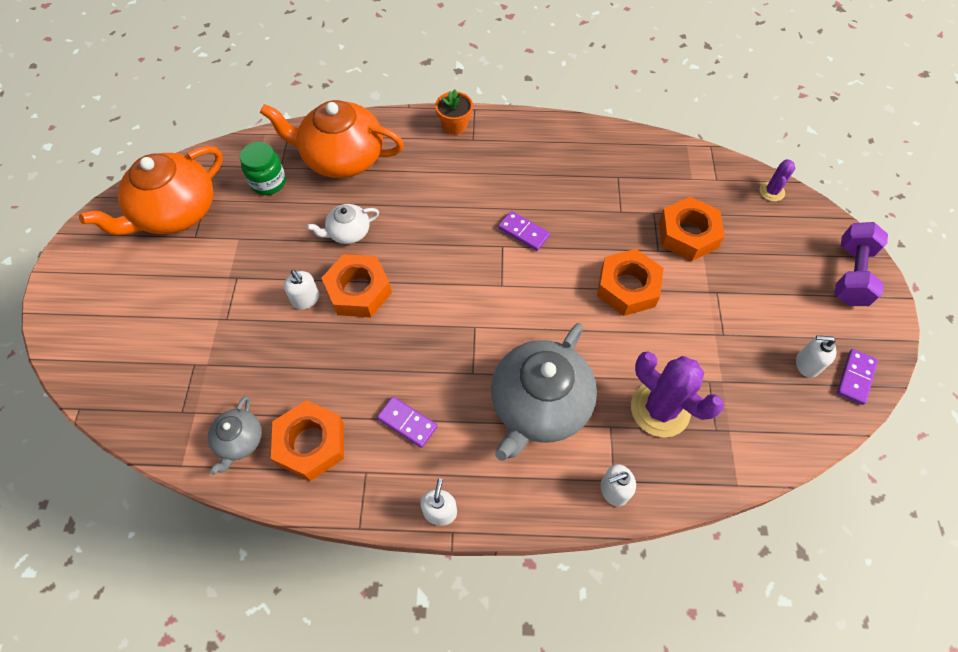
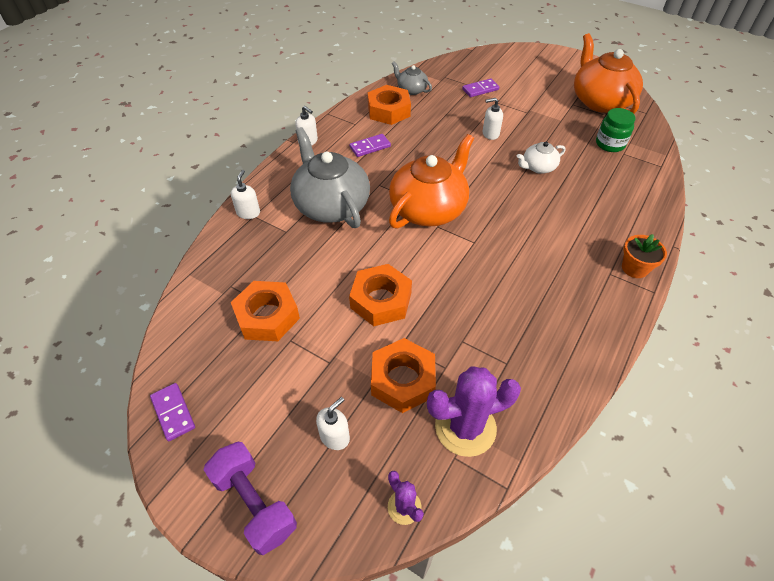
camera: 120 degrees right, 10 degrees down
(342, 157) = (621, 186): orange teapot -> orange teapot (429, 208)
(348, 232) = (538, 167): white teapot -> white teapot turned 120 degrees counterclockwise
(358, 291) = (482, 157): orange nut -> orange nut (267, 316)
(523, 232) = (480, 260): purple domino -> purple domino (480, 89)
(660, 409) = (272, 263): purple cactus -> purple cactus (465, 427)
(807, 364) = (216, 383): white soap dispenser -> white soap dispenser (335, 436)

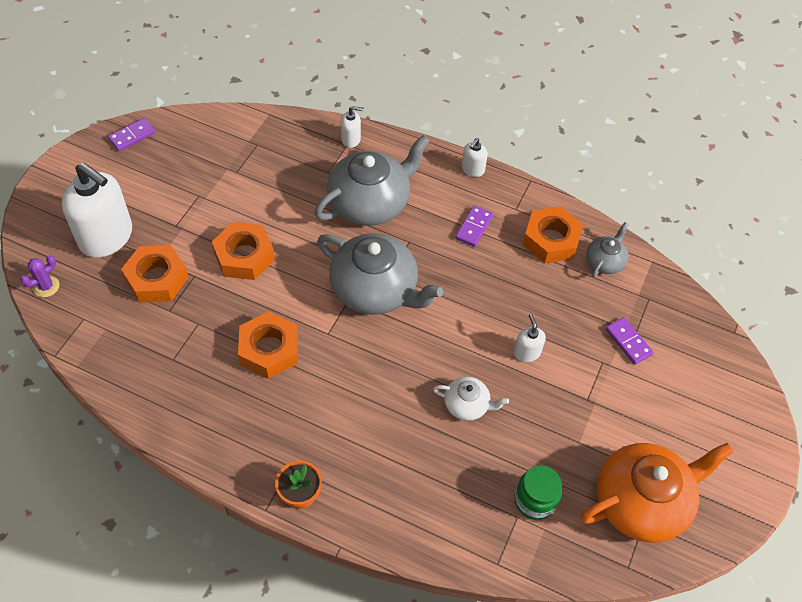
camera: 80 degrees right, 5 degrees up
(255, 503) = (58, 197): purple dumbbell -> none
(267, 316) = (223, 176): orange nut -> orange nut (269, 349)
(335, 436) = (106, 237): white soap dispenser -> white soap dispenser, size x2.24
(370, 147) = (474, 227): purple domino -> purple domino turned 60 degrees clockwise
(429, 208) = (375, 290): orange teapot -> grey teapot
(465, 427) = (109, 326): purple cactus -> none
(538, 167) = (467, 405): white teapot -> white teapot turned 135 degrees clockwise

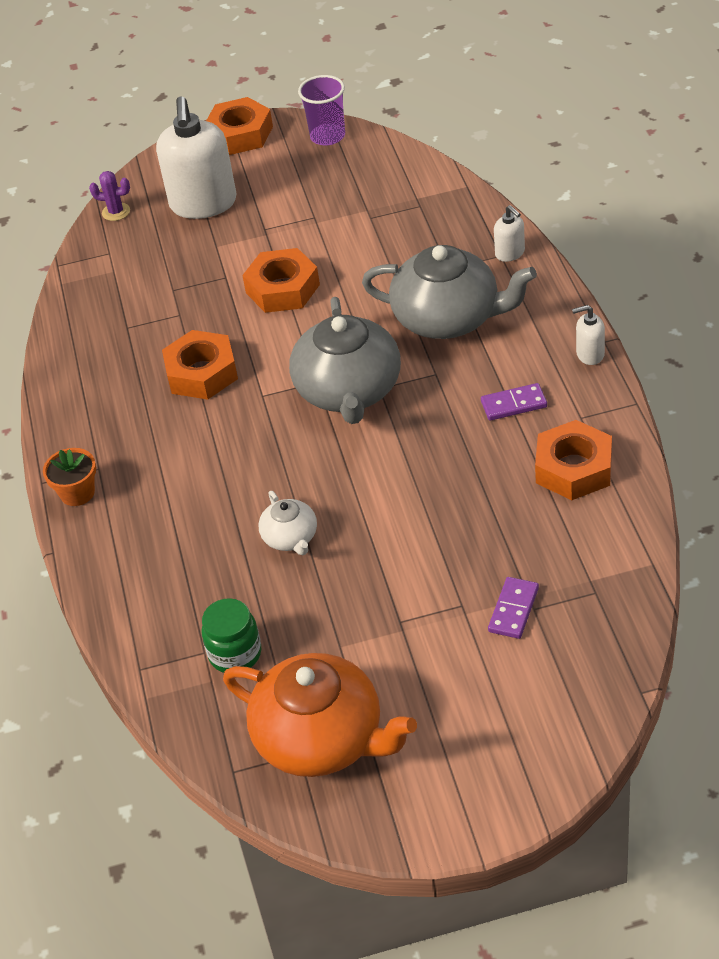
camera: 60 degrees right, 10 degrees down
(132, 136) = (327, 136): purple domino -> purple cup
(157, 279) = (196, 260): orange nut -> orange nut (240, 134)
(526, 352) = (403, 540): white soap dispenser -> none
(605, 261) = (601, 527): grey teapot -> none

